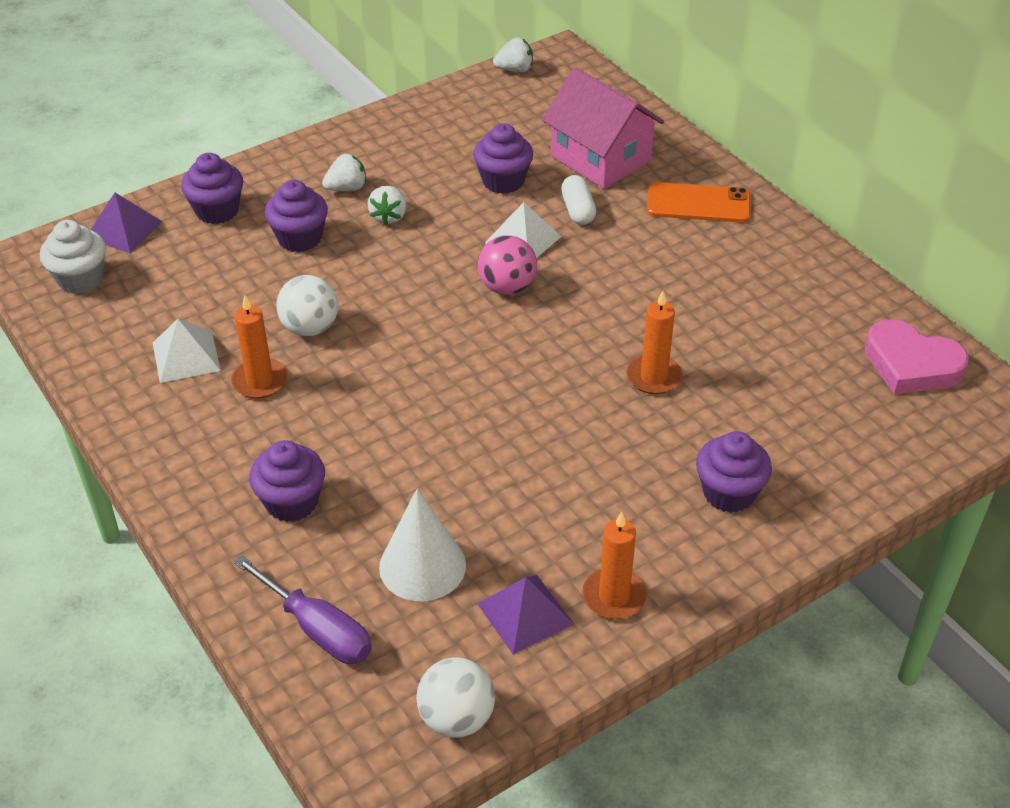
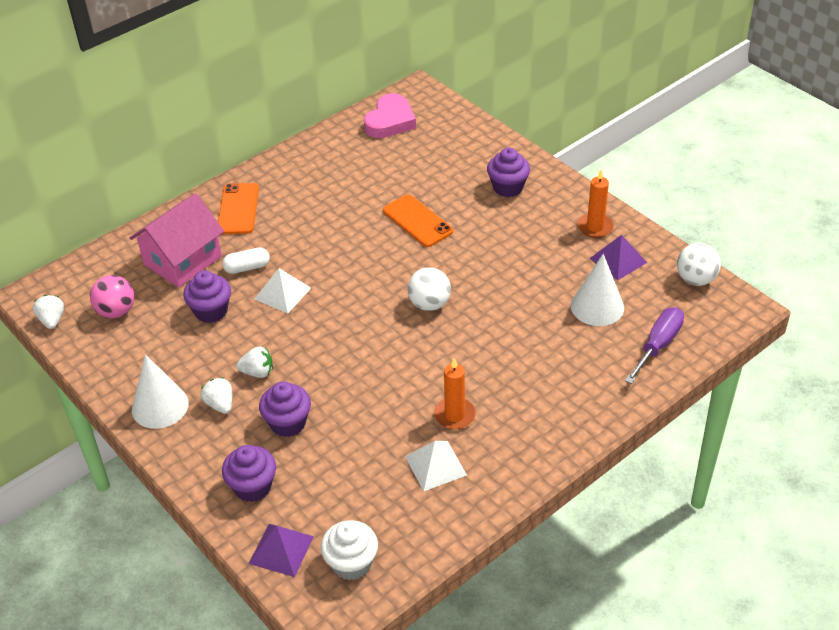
camera: 95 degrees left, 0 degrees up
(291, 502) = (564, 376): purple cupcake -> none
(310, 328) = (393, 397): white ball -> white ball (429, 304)
(359, 146) = (160, 406): none -> white cone
(507, 287) = (337, 296): pink ball -> pink ball (116, 311)
(654, 377) = (417, 221): orange candle -> orange phone

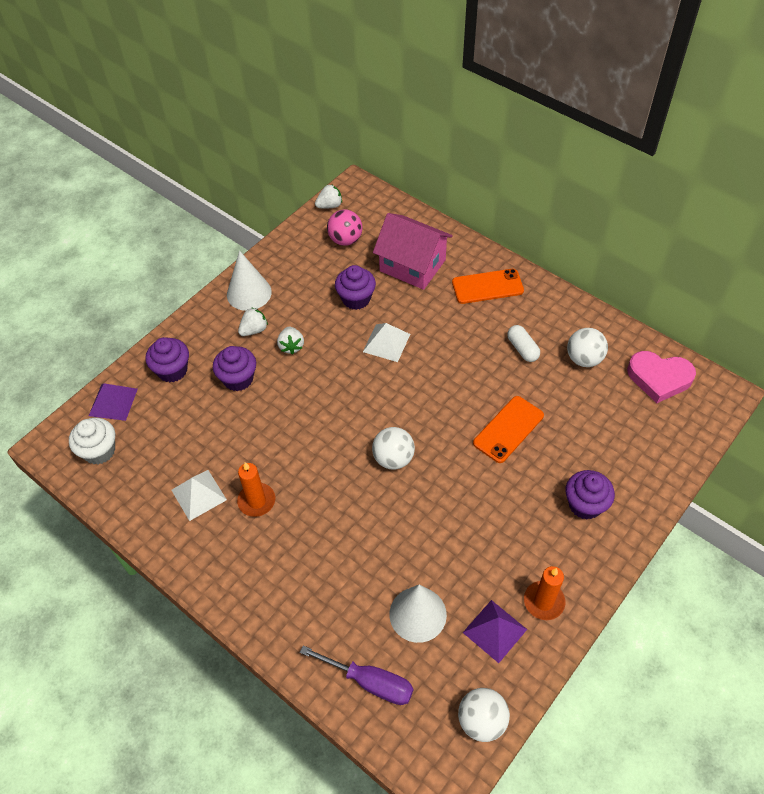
camera: 80 degrees right, 10 degrees up
(247, 267) = (413, 310): white capsule -> white capsule (522, 349)
(353, 161) = (584, 359): none -> white ball

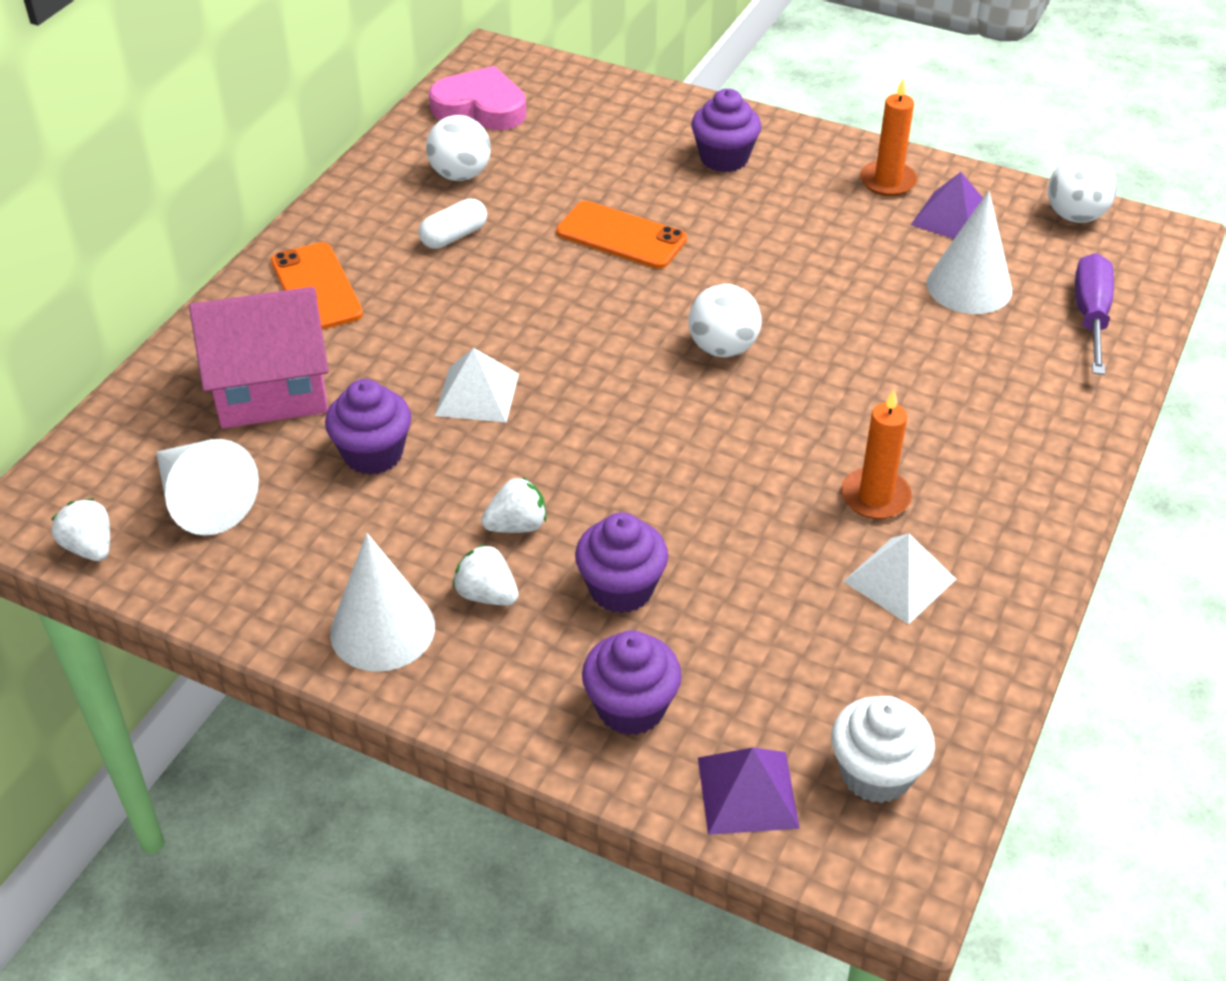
camera: 105 degrees left, 10 degrees down
(345, 240) = (203, 500): pink ball -> white cone
(412, 265) = (271, 389): pink house -> pink house turned 60 degrees clockwise
(659, 378) = (480, 107): pink heart -> pink heart turned 75 degrees counterclockwise

